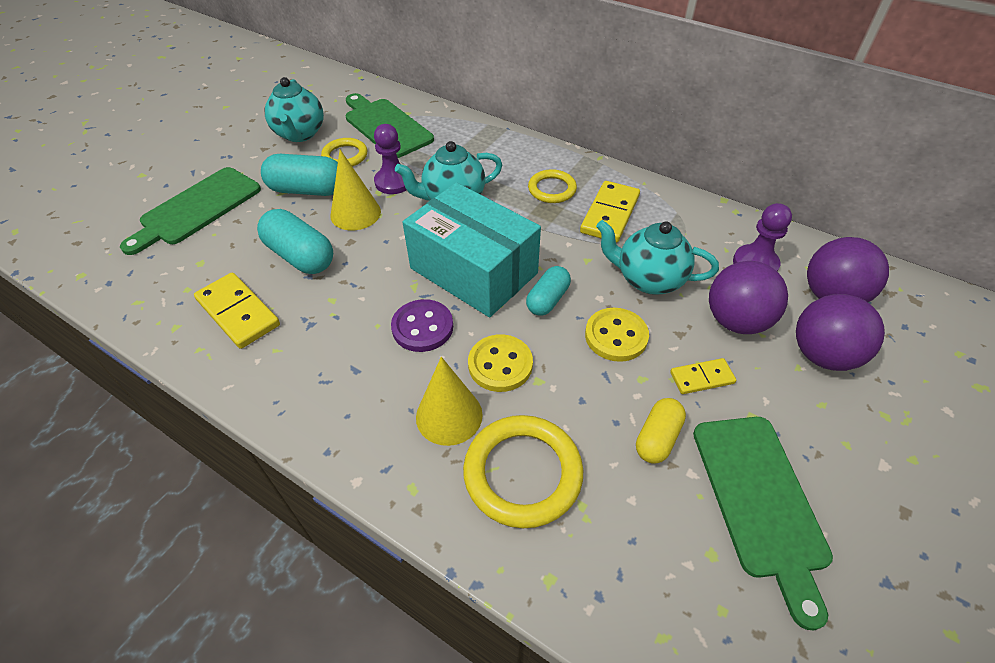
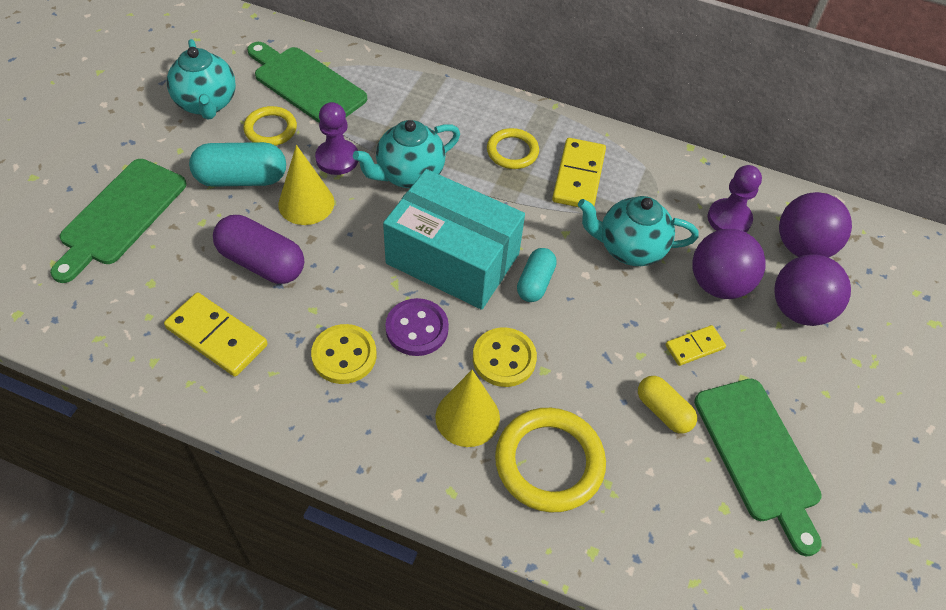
camera: 15 degrees left, 5 degrees up
(300, 256) = (262, 262): turquoise capsule -> purple capsule
(616, 336) = (609, 314): yellow button -> yellow button (344, 355)
(657, 438) = (663, 411): yellow capsule -> yellow capsule turned 60 degrees counterclockwise

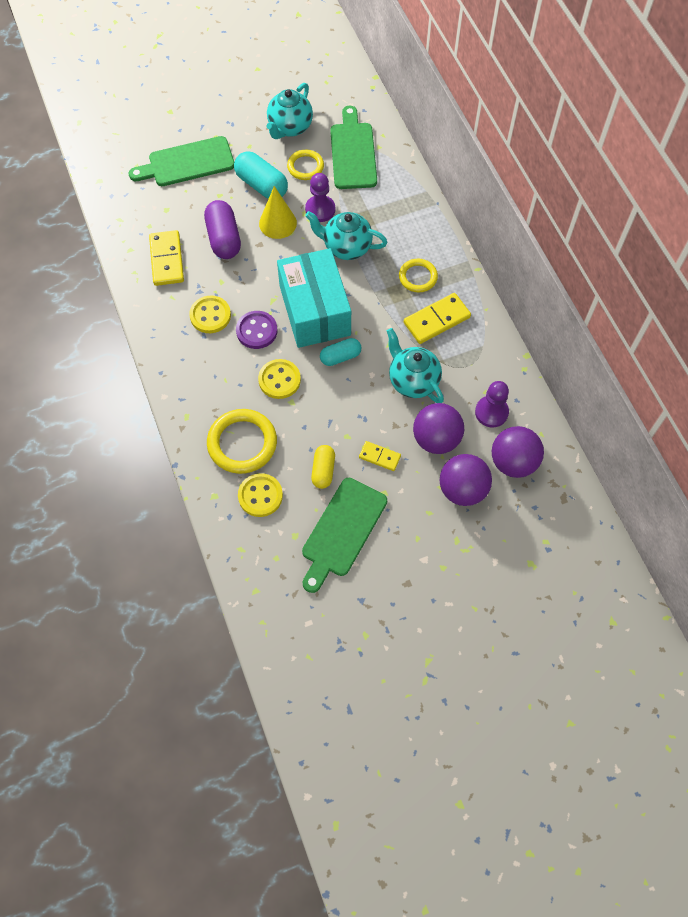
camera: 50 degrees right, 10 degrees up
(467, 417) = (231, 391): yellow cone -> none
(639, 501) = (260, 496): none -> yellow button

